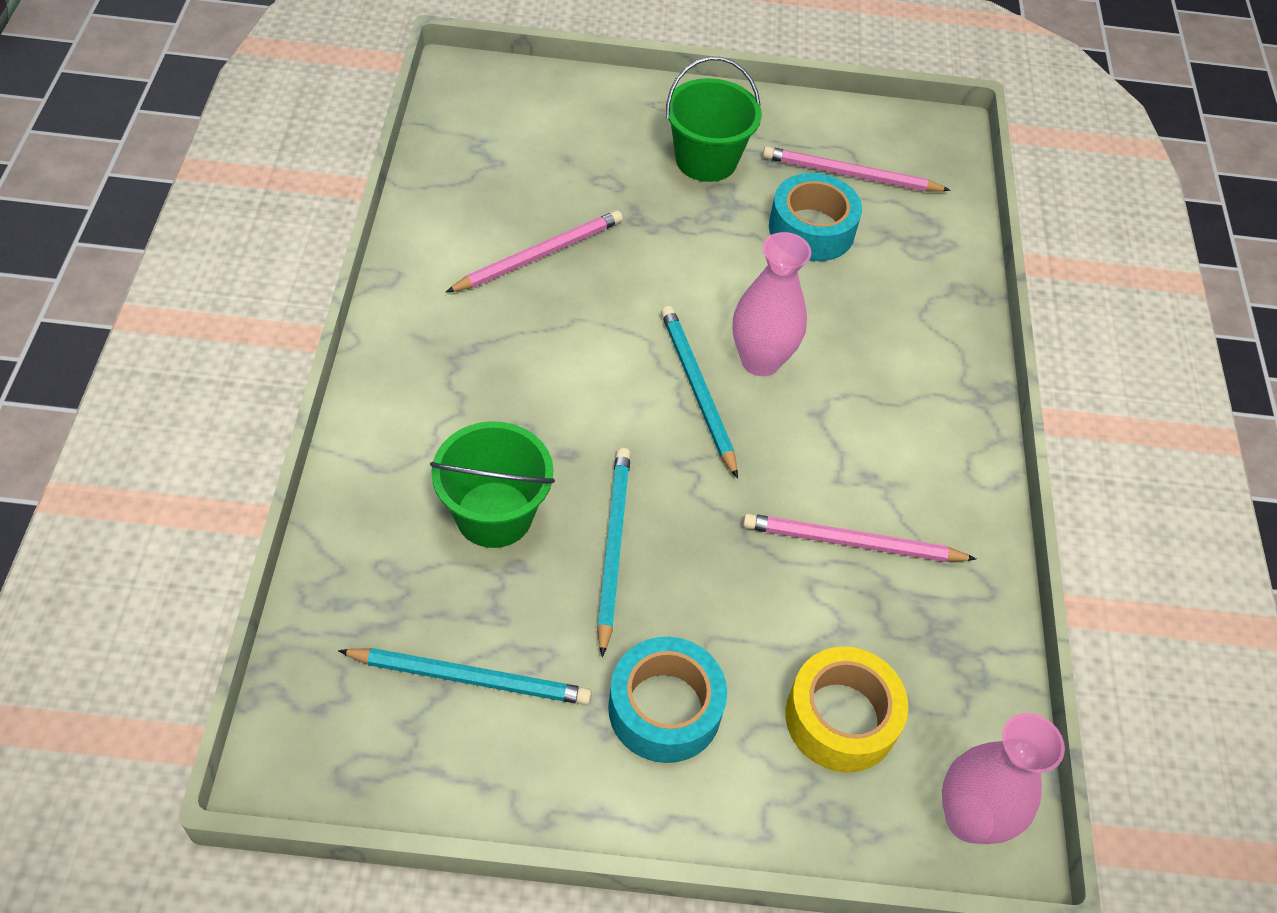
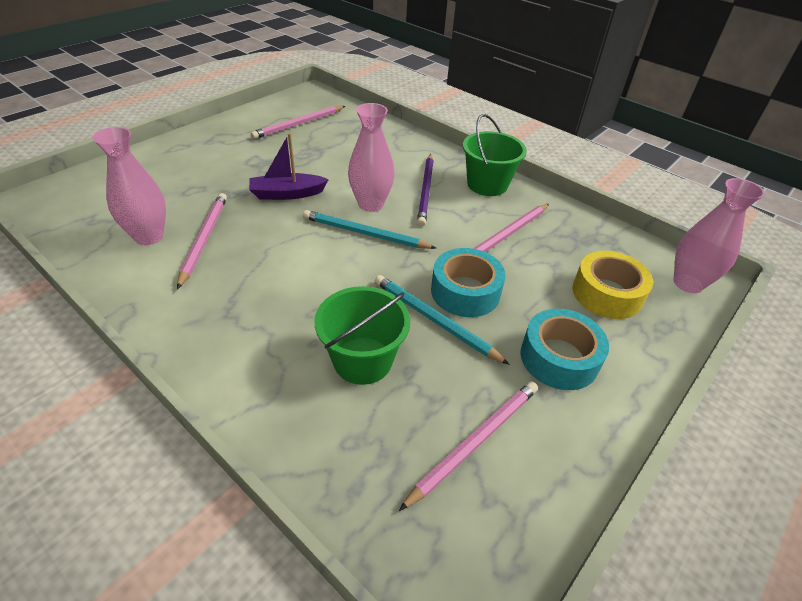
camera: 50 degrees left, 10 degrees down
(469, 678) = (474, 442): turquoise pencil -> pink pencil
(499, 208) = (149, 236): none -> pink vase
(692, 267) = (287, 194): none -> purple boat
(706, 160) = (229, 154): green bucket -> green bucket (487, 184)
(811, 229) = (314, 149): turquoise tape -> turquoise tape (465, 291)
(854, 400) = (426, 191): none -> purple pencil

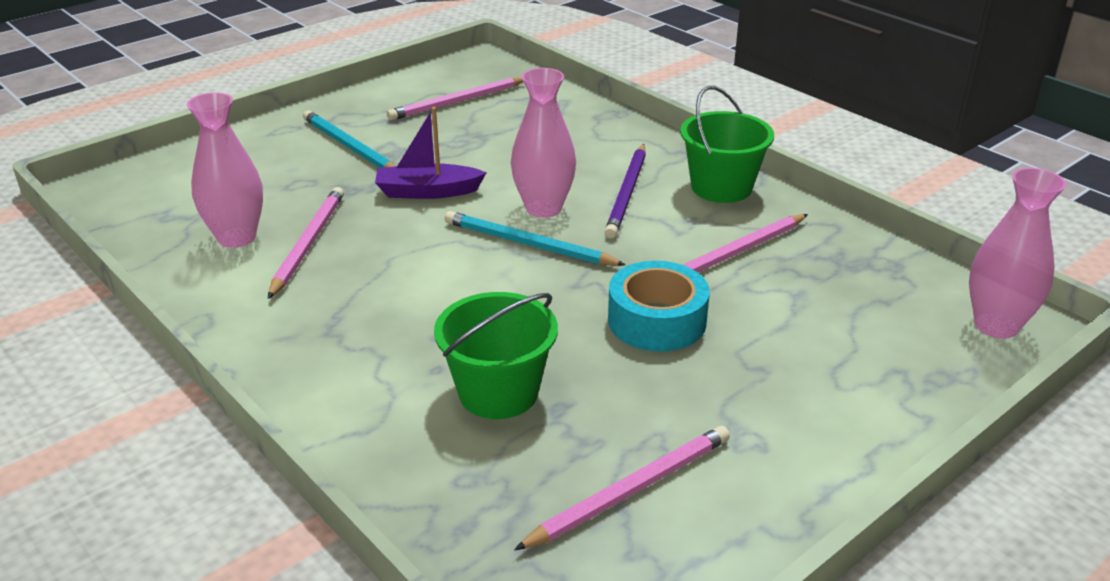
camera: 10 degrees right, 10 degrees down
(435, 320) = (606, 352): turquoise pencil -> turquoise pencil (350, 147)
(559, 358) = (772, 405): turquoise tape -> none
(607, 294) = (865, 333): yellow tape -> none

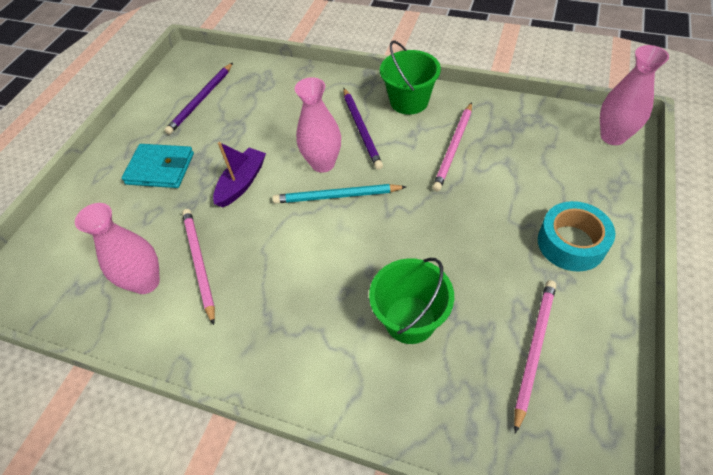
camera: 25 degrees left, 20 degrees up
(350, 147) = (160, 168): turquoise pencil -> turquoise wallet
(427, 192) = (242, 183): purple boat -> purple boat turned 150 degrees clockwise
(458, 102) = (201, 100): pink pencil -> purple pencil
(656, 321) = (452, 218): turquoise tape -> turquoise tape (571, 243)

